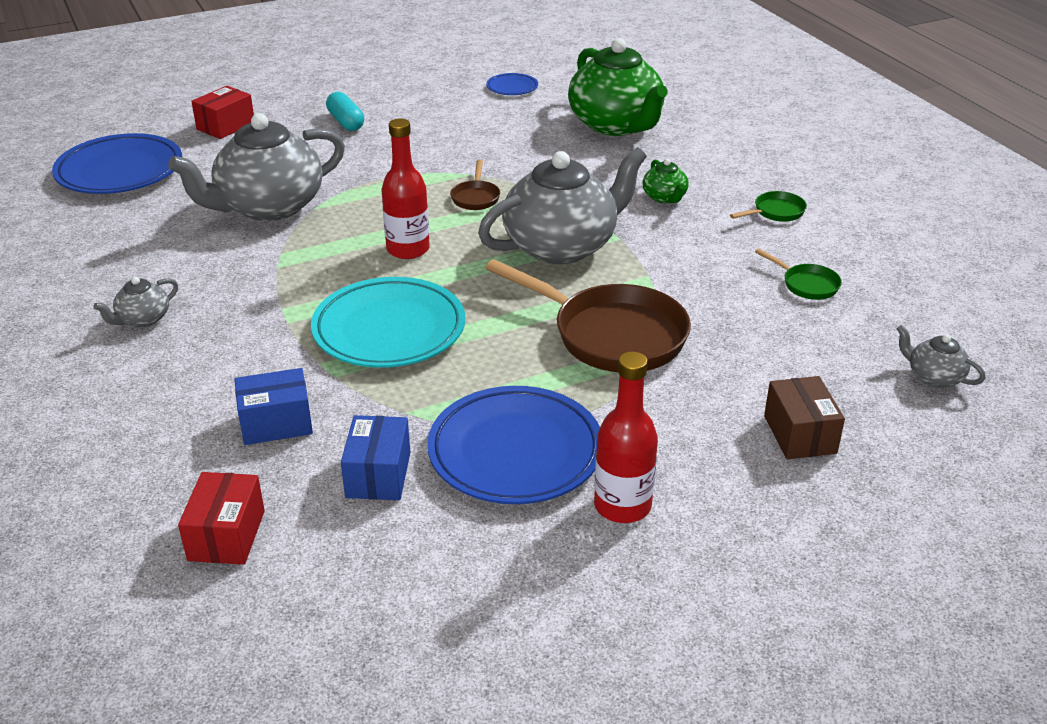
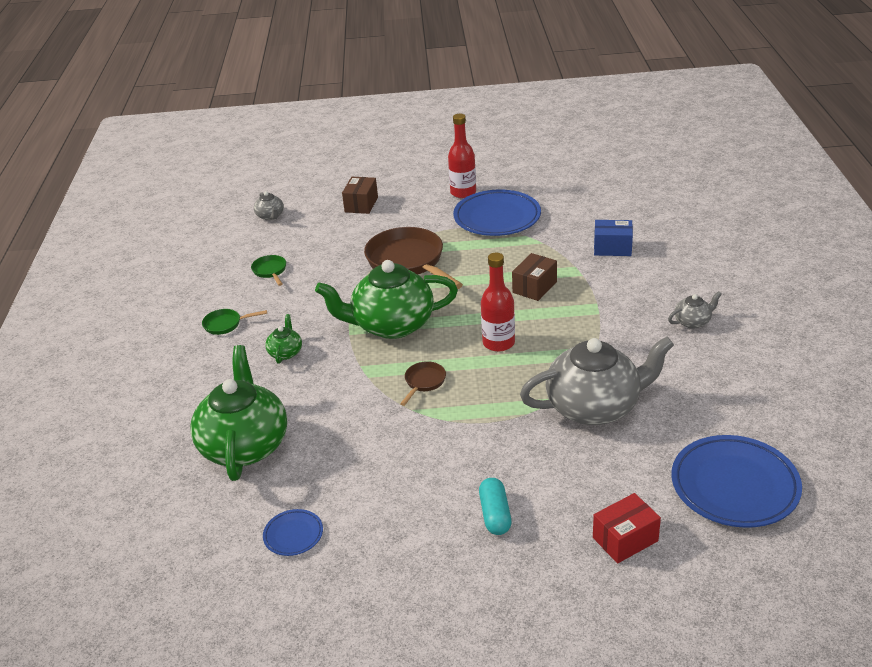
camera: 155 degrees left, 0 degrees up
(226, 535) = (641, 208): red box -> none
(378, 475) = (566, 219): blue box -> none
(389, 330) = (534, 287): turquoise plate -> brown box
(562, 246) = (391, 325): grey teapot -> green teapot

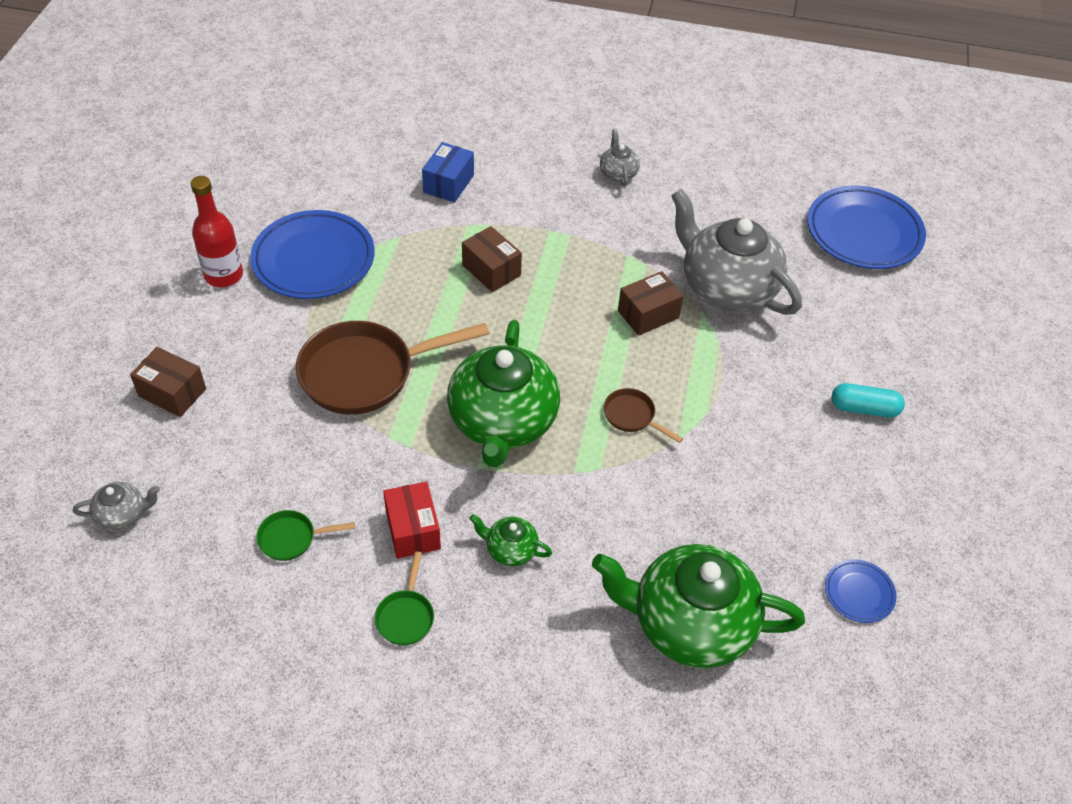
camera: 80 degrees left, 15 degrees up
(498, 343) = (586, 331): red bottle -> none
(535, 370) = (648, 314): none -> brown box
(595, 407) = (726, 287): grey teapot -> grey teapot turned 45 degrees counterclockwise
(625, 539) = (914, 325): red box -> red box (413, 530)

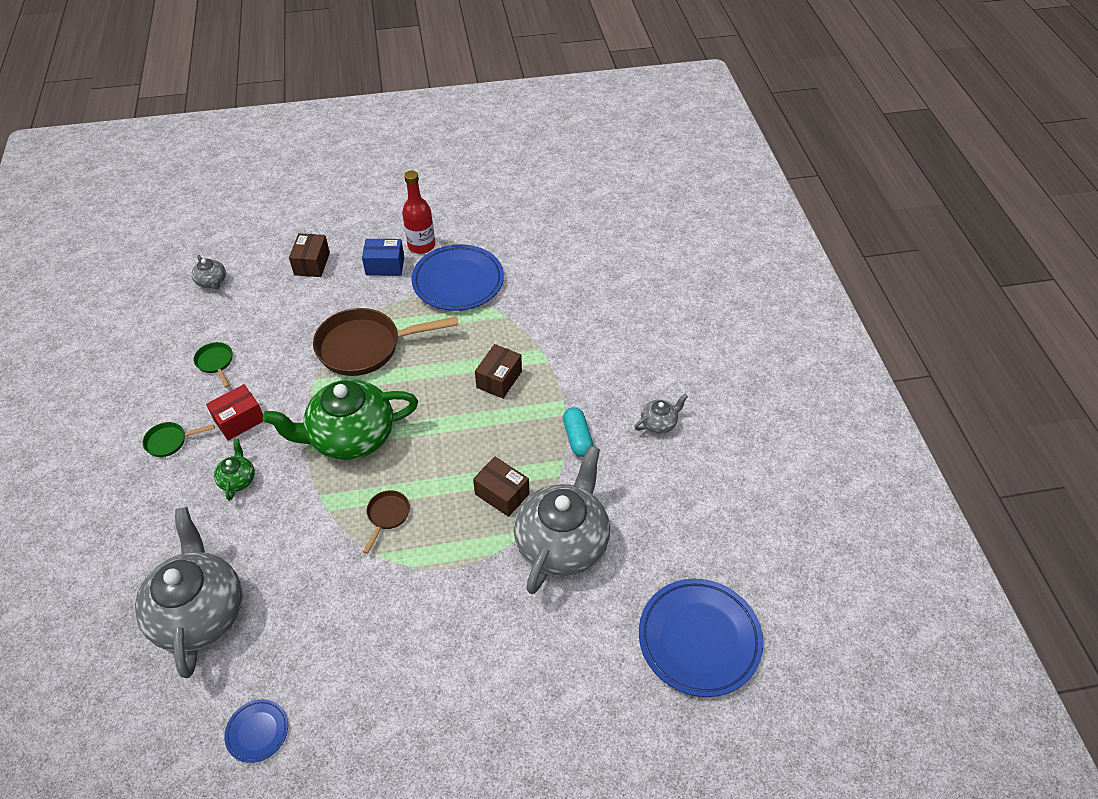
camera: 70 degrees right, 0 degrees up
(366, 373) = (366, 347): brown pan -> brown pan turned 60 degrees counterclockwise
(448, 183) = (578, 323): blue box -> blue box (385, 266)
(689, 624) = (199, 612): green teapot -> grey teapot
(864, 408) = (465, 691): turquoise capsule -> turquoise capsule (577, 438)

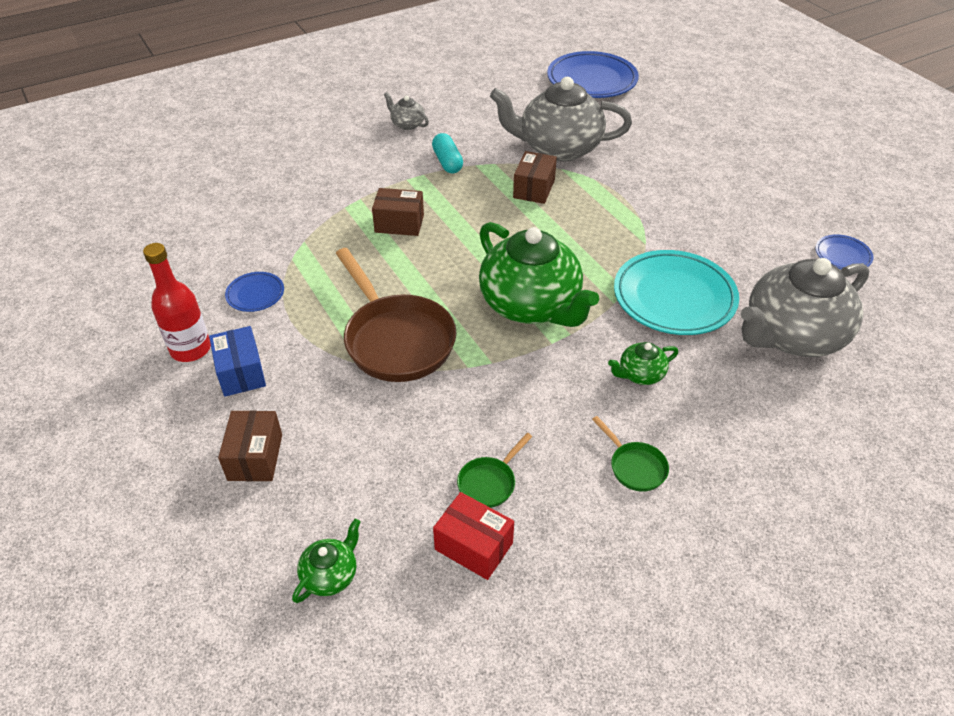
camera: 110 degrees left, 5 degrees down
(212, 282) = (330, 575): grey teapot -> green teapot
(239, 420) = (564, 411): red box -> red box (473, 546)
(297, 543) = (674, 297): none -> turquoise plate
(312, 264) = (255, 457): brown box -> brown box turned 75 degrees counterclockwise
(387, 516) = (603, 249): brown pan -> none
(458, 281) = (255, 294): blue plate -> blue plate, size x0.47
(577, 438) = (447, 162): turquoise capsule -> turquoise capsule turned 75 degrees counterclockwise

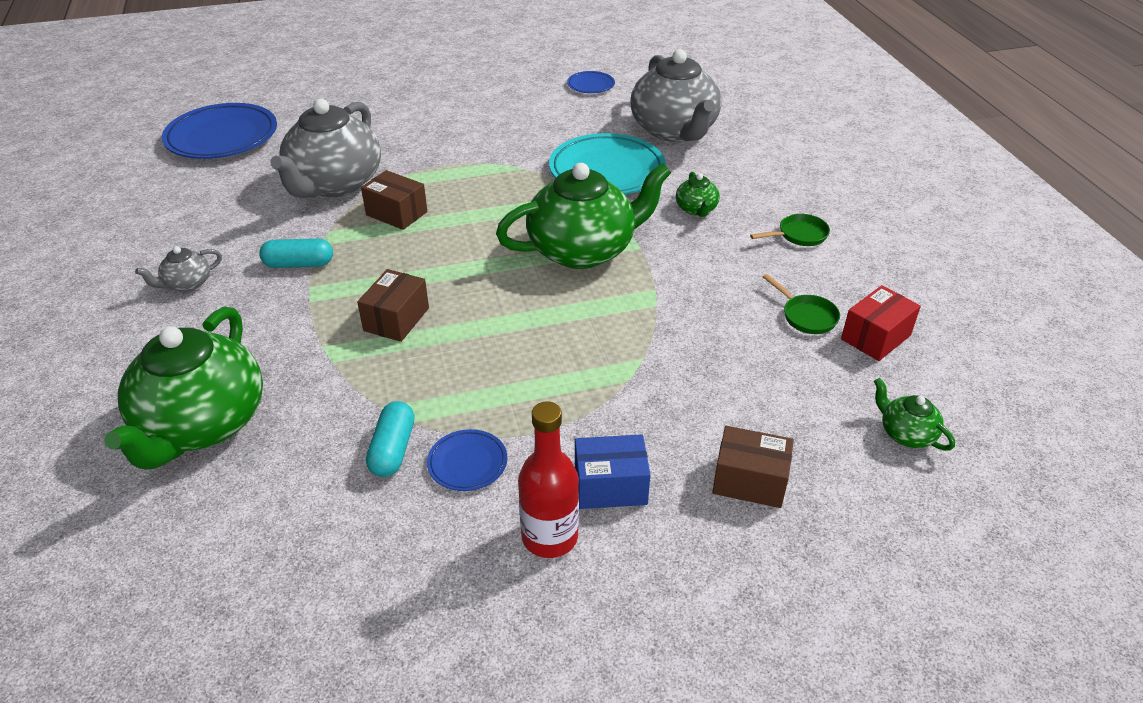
camera: 75 degrees left, 5 degrees down
(264, 257) = (393, 449): none -> turquoise capsule
(274, 174) = (202, 425): none -> green teapot
(396, 339) = (599, 349): brown pan -> none

